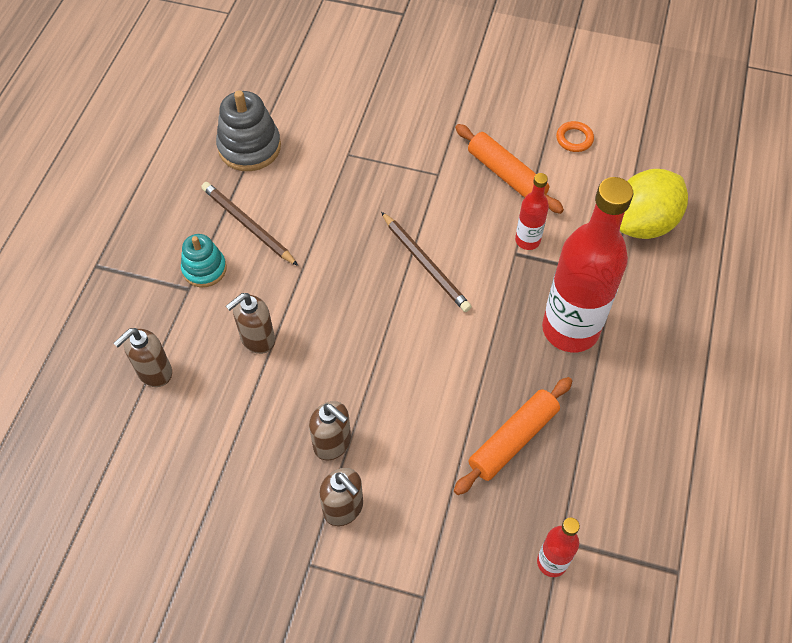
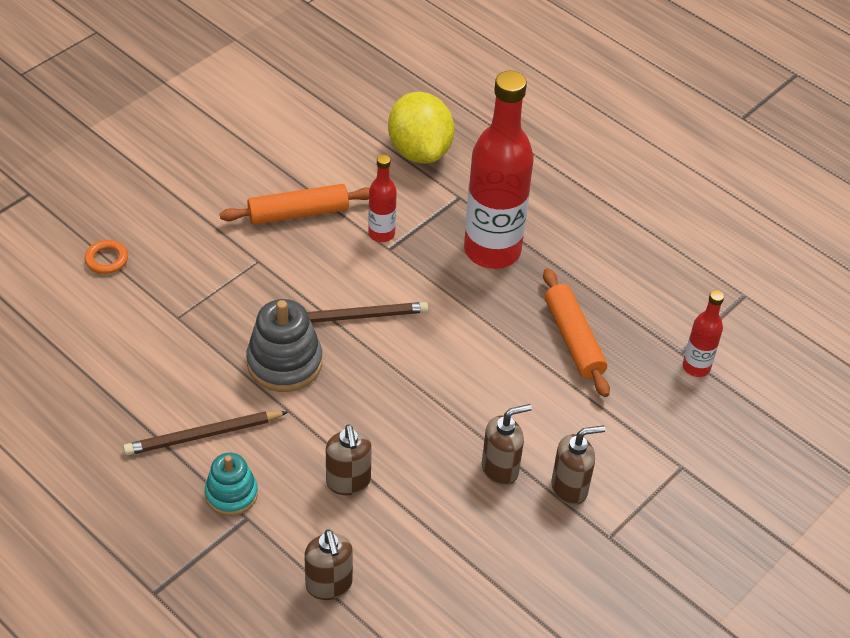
camera: 65 degrees left, 10 degrees down
(249, 147) = (101, 393): grey stacking toy -> grey stacking toy (284, 363)
(574, 139) = (295, 148): orange ring -> orange ring (106, 259)

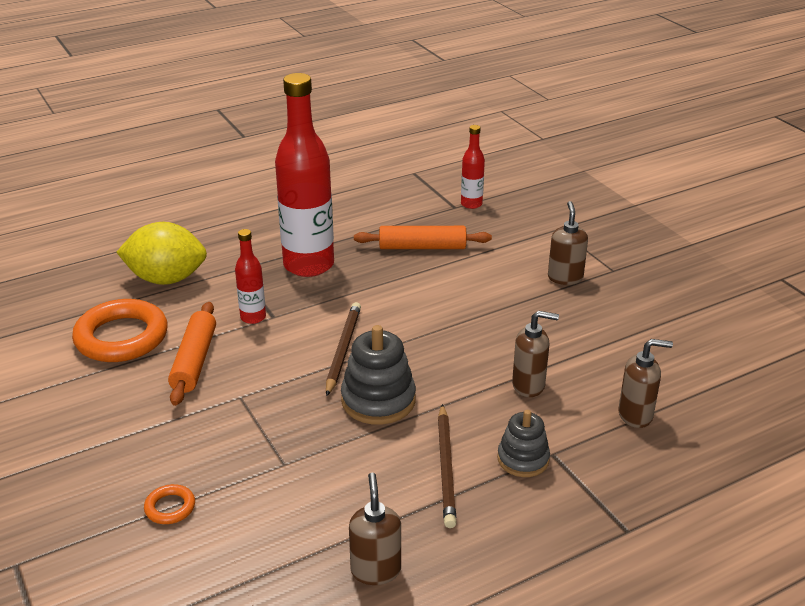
camera: 70 degrees left, 15 degrees down
(231, 494) = (523, 459): turquoise stacking toy -> grey stacking toy
(315, 152) = (121, 337): none -> orange ring
(500, 469) = (538, 305): brown soap dispenser -> brown soap dispenser (376, 570)

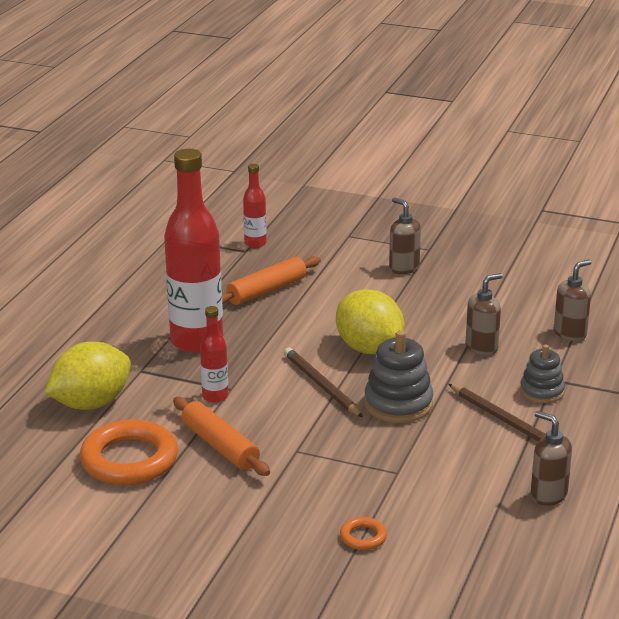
camera: 40 degrees left, 5 degrees down
(429, 336) = (369, 348): none -> yellow lemon

